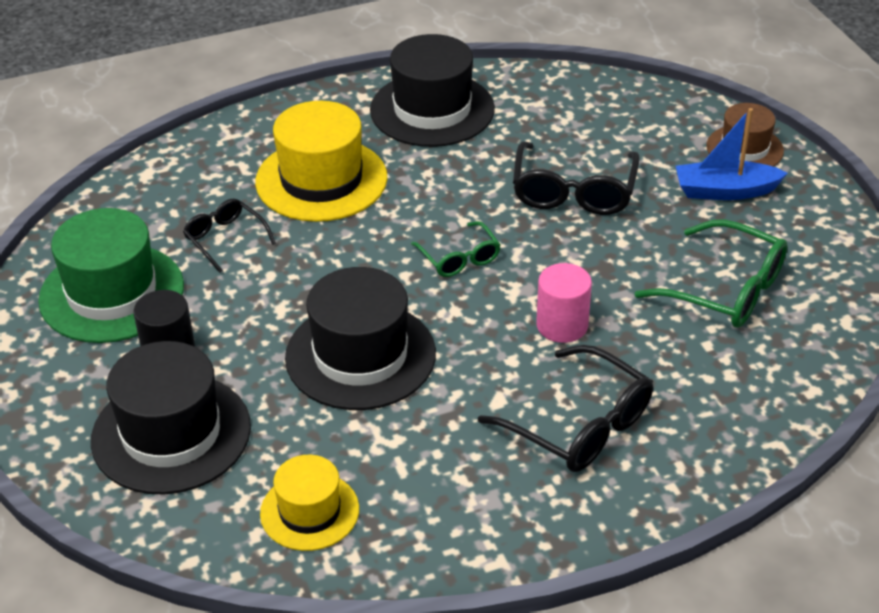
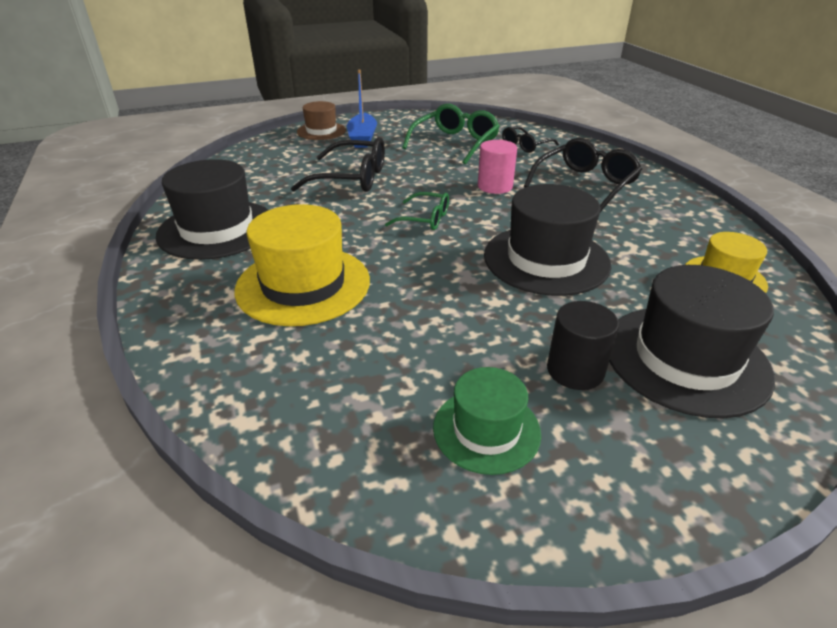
camera: 90 degrees left, 5 degrees down
(112, 293) = (486, 430): green hat -> green hat, size x0.59
(225, 239) = (389, 343): black glasses -> black glasses (525, 146)
(459, 258) = (425, 219): green glasses -> green glasses turned 45 degrees clockwise

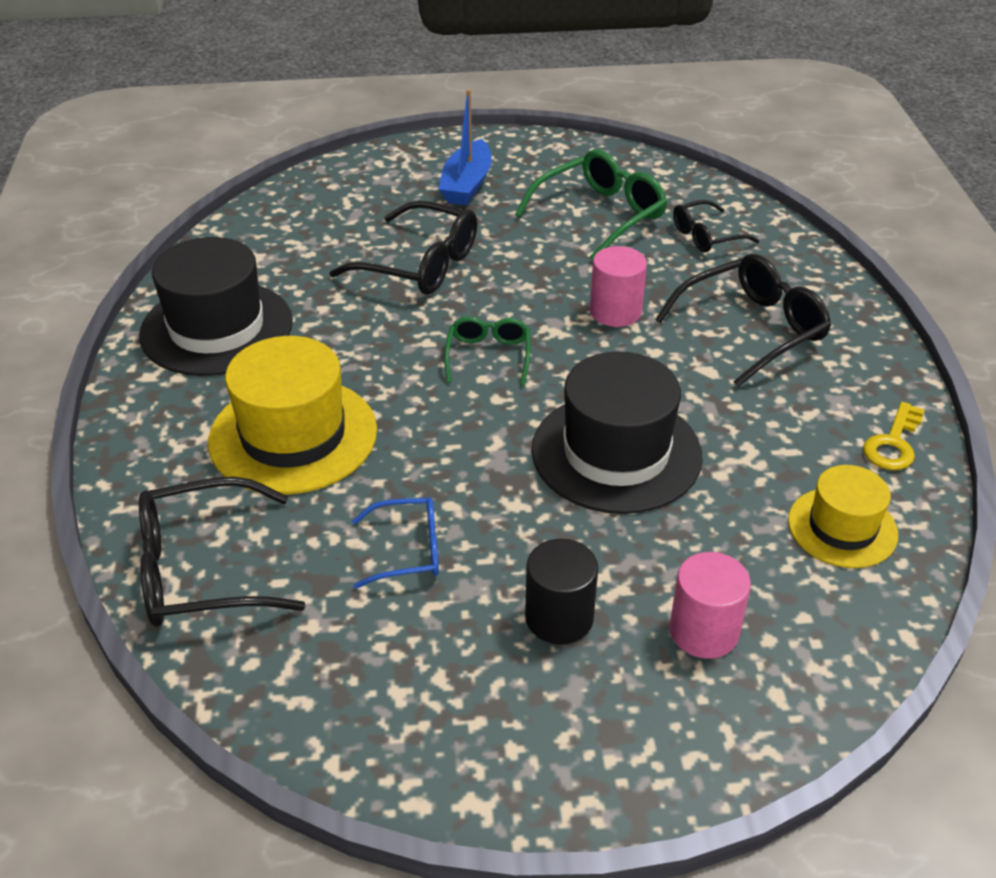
camera: 15 degrees right, 5 degrees up
(261, 392) = (201, 570): none -> black glasses
(321, 131) = (412, 161): brown hat -> none
(425, 219) = (488, 356): green glasses -> green glasses turned 120 degrees counterclockwise
(431, 345) = (408, 550): none -> blue glasses
(486, 430) = (420, 666): green hat -> none
(685, 359) = (704, 631): black hat -> pink cylinder
(715, 228) = (893, 443): none -> yellow key

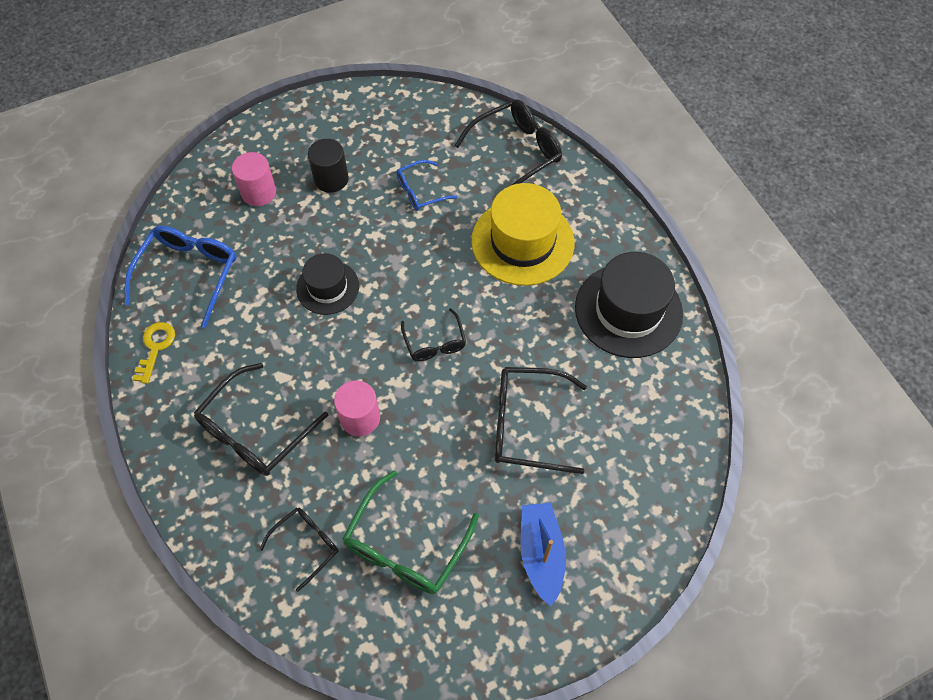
camera: 160 degrees right, 20 degrees up
(488, 356) = (435, 343): green glasses -> black glasses
(616, 453) = (328, 287): black hat -> black hat, size x0.59
(842, 527) = (189, 274): yellow hat -> blue glasses

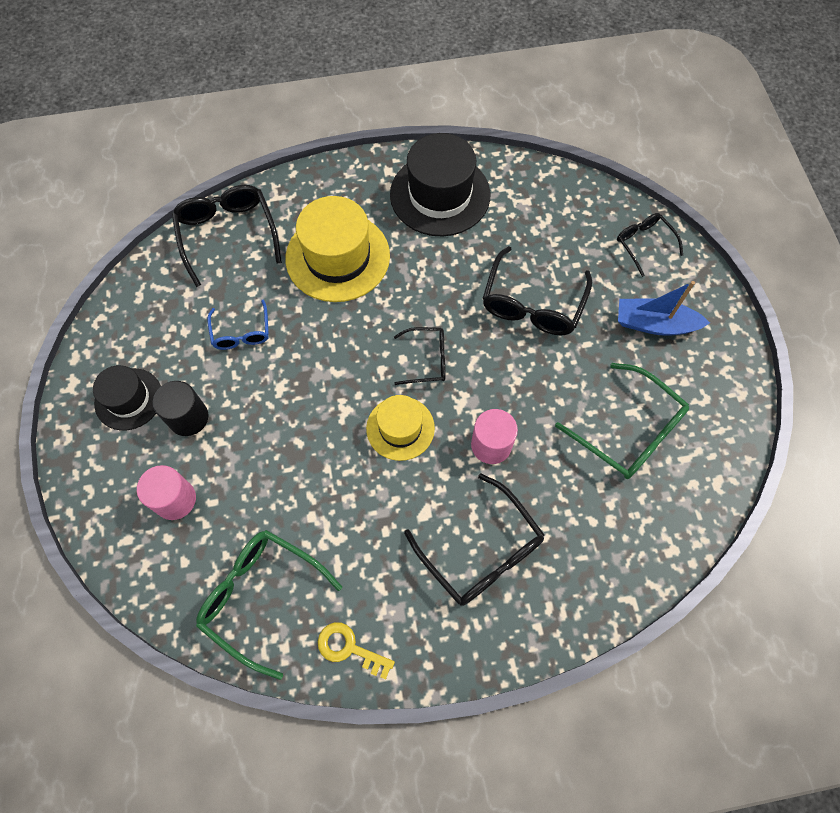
camera: 75 degrees left, 5 degrees up
(189, 274) = (261, 597): blue glasses -> green glasses
(306, 544) = (613, 519): black glasses -> black glasses (644, 244)
(328, 287) = (330, 447): black hat -> black hat (128, 399)
(359, 337) = (400, 428): none -> yellow hat

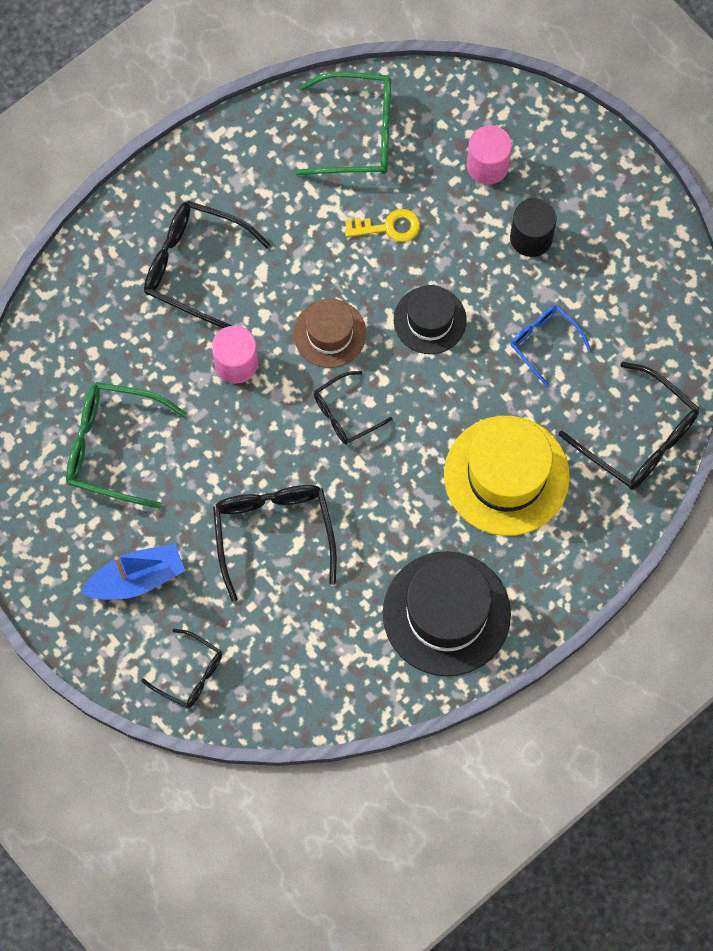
camera: 150 degrees right, 5 degrees up
(128, 399) = (599, 224): black hat -> black hat (430, 320)
(349, 648) = (260, 135): yellow key -> yellow key (388, 227)
(400, 428) = (330, 333): yellow hat -> brown hat

